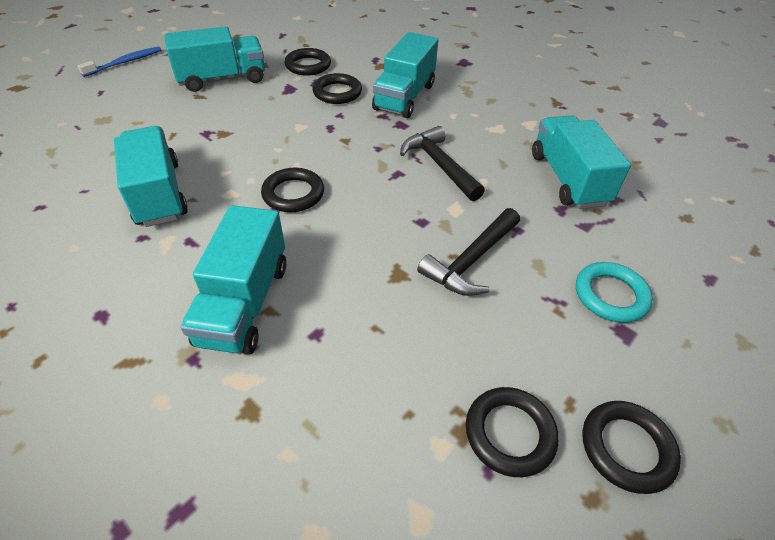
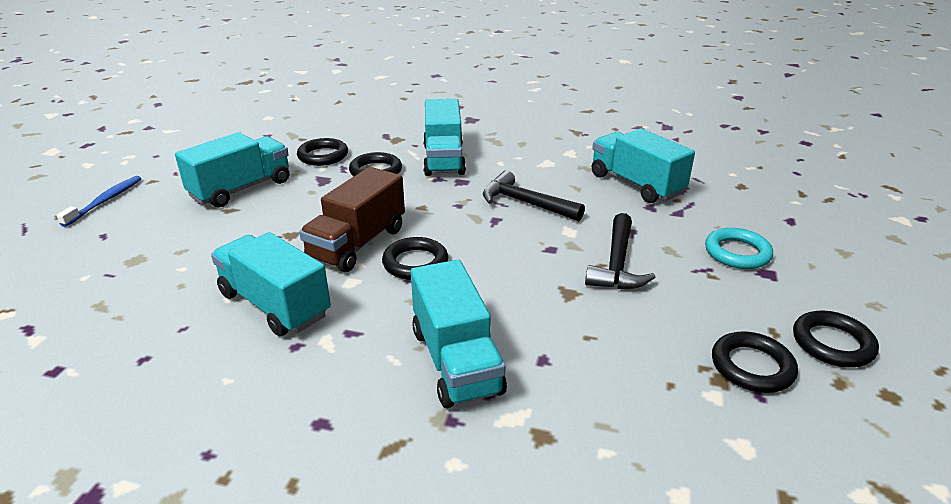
camera: 25 degrees left, 15 degrees down
(264, 159) = (357, 244): none -> brown truck

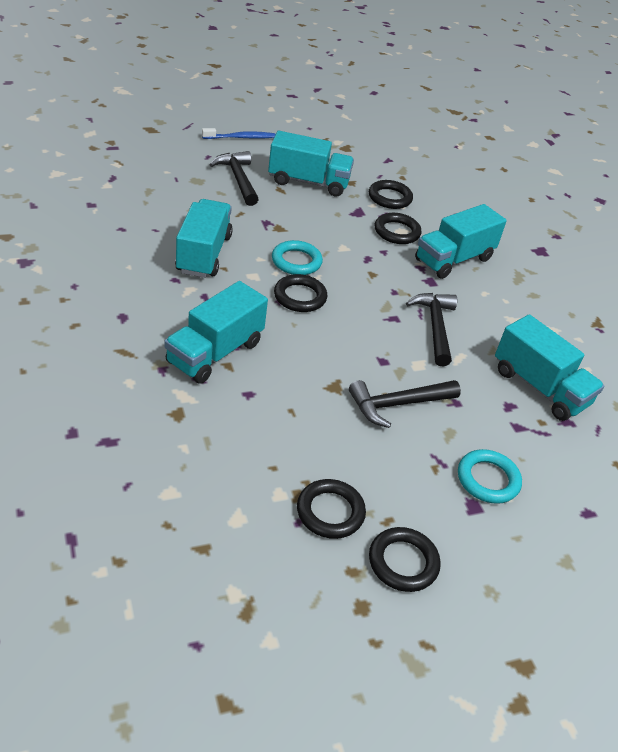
camera: 50 degrees right, 10 degrees up
(174, 230) = (238, 179): none -> black hammer
(357, 244) = (296, 261): brown truck -> turquoise ring
(636, 184) = (539, 387): turquoise truck -> turquoise truck turned 120 degrees clockwise

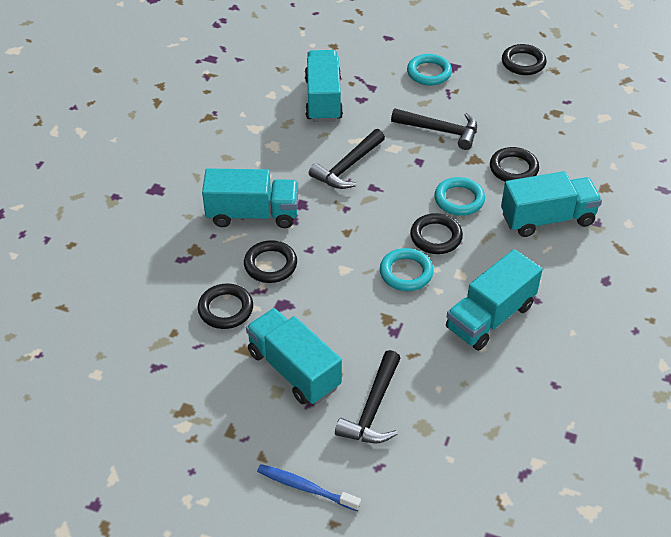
camera: 135 degrees left, 5 degrees up
(311, 338) = (459, 199): none -> turquoise ring
(330, 512) = (544, 98): black ring -> black ring (513, 168)

